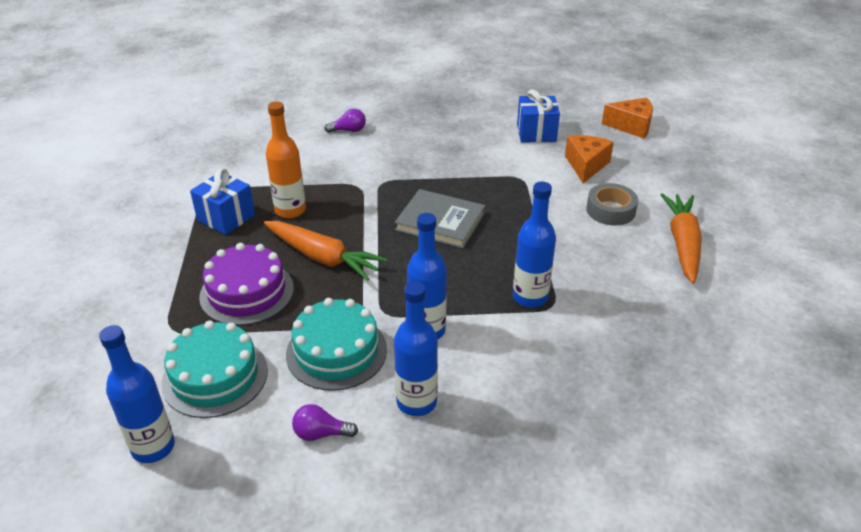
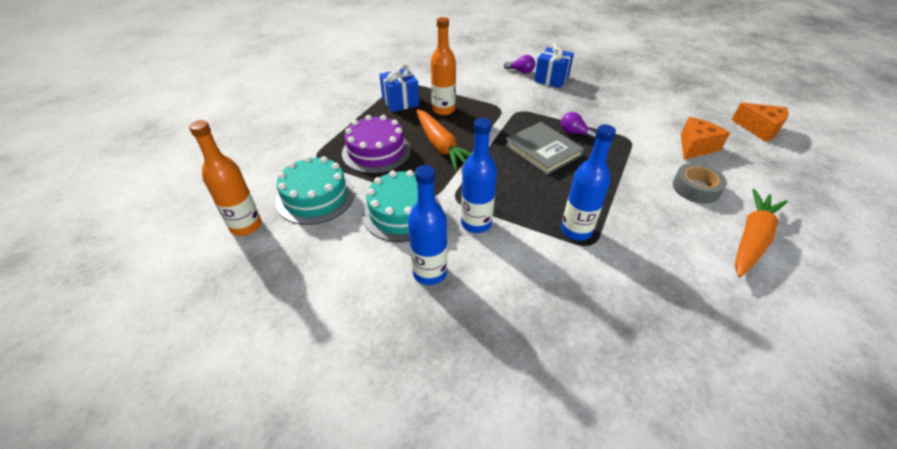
camera: 30 degrees right, 5 degrees up
(153, 447) = (246, 226): blue bottle -> orange bottle
(321, 433) = (348, 265): purple light bulb -> purple light bulb (574, 133)
(536, 133) = (666, 111): blue gift -> blue gift (551, 79)

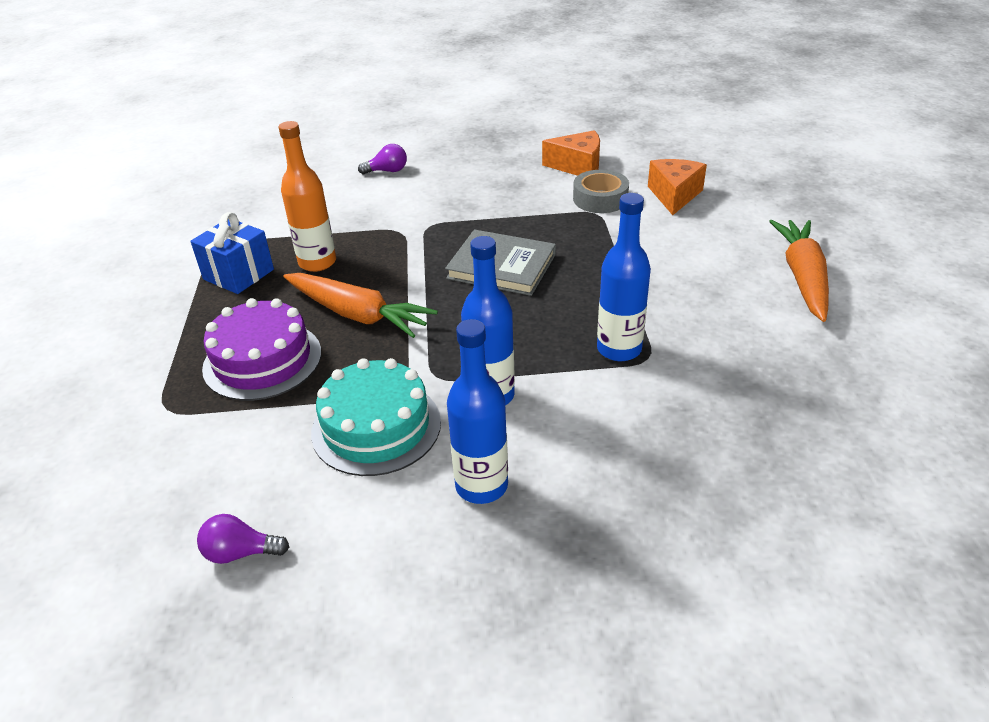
camera: 30 degrees left, 5 degrees down
(246, 226) = (135, 561): orange bottle -> none
(315, 197) = (219, 465): turquoise cake -> none
(551, 79) = (438, 168): blue gift -> none
(574, 133) = (523, 229): purple light bulb -> purple light bulb (240, 552)
(696, 188) = (709, 244): grey tape -> grey tape (600, 199)
(759, 129) = (724, 150): orange cheese -> orange cheese (578, 166)

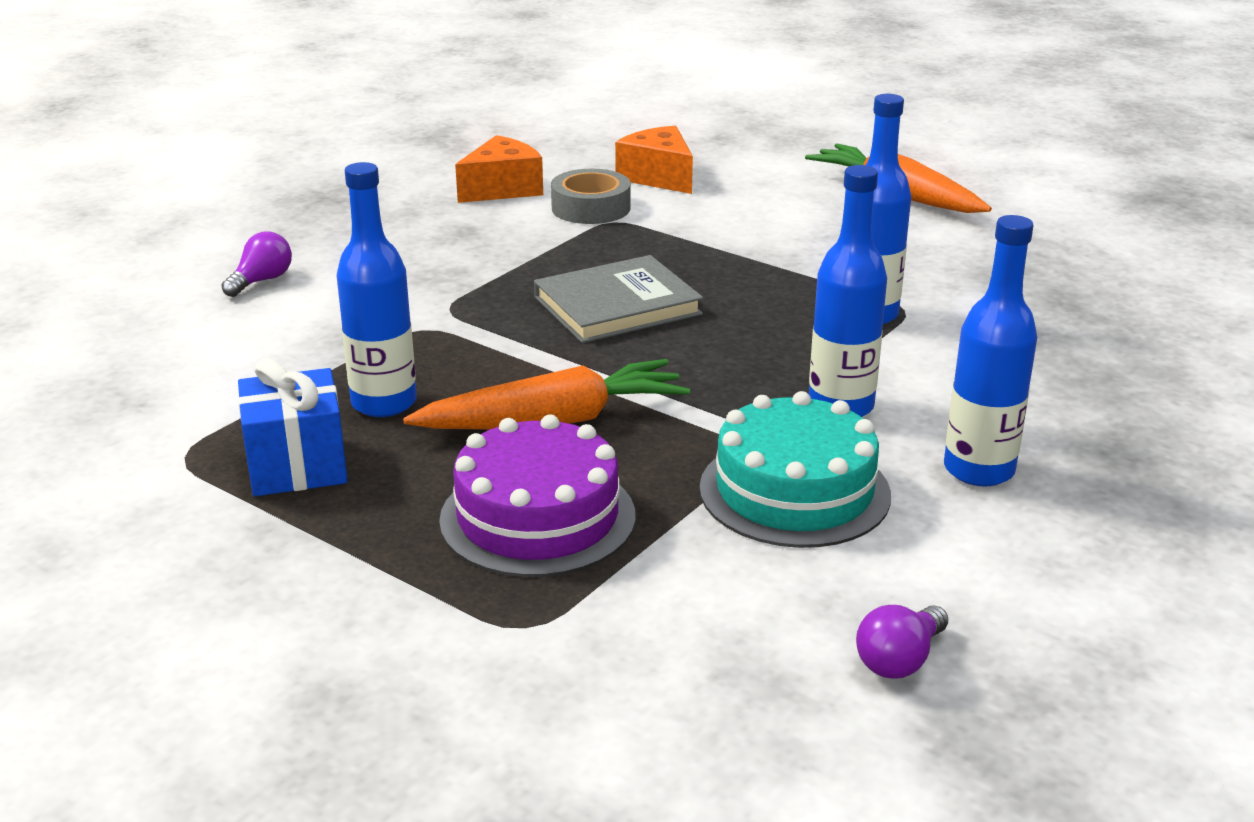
camera: 50 degrees left, 10 degrees down
(317, 262) = (384, 403): orange bottle -> blue bottle

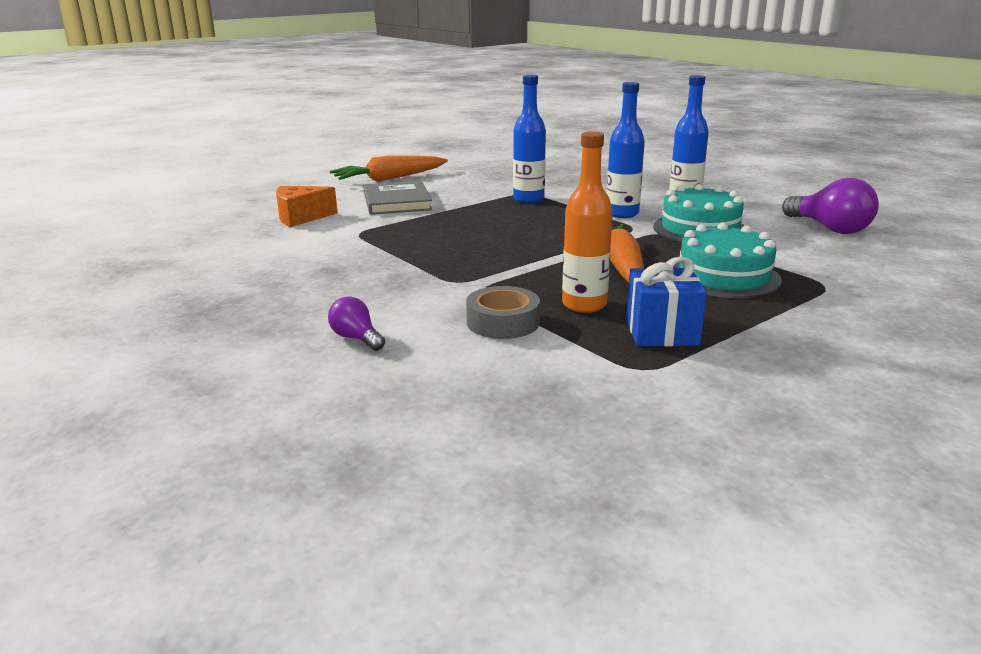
camera: 75 degrees left, 5 degrees down
(384, 403) = (584, 305): blue bottle -> orange bottle
(502, 189) = (266, 255): orange cheese -> none
(538, 517) = (724, 276): purple cake -> turquoise cake
(591, 208) = (330, 236): grey tape -> grey tape (503, 322)
(617, 306) = (483, 242): grey book -> grey book (397, 202)
(899, 660) = (830, 228): purple light bulb -> purple light bulb, size x1.82

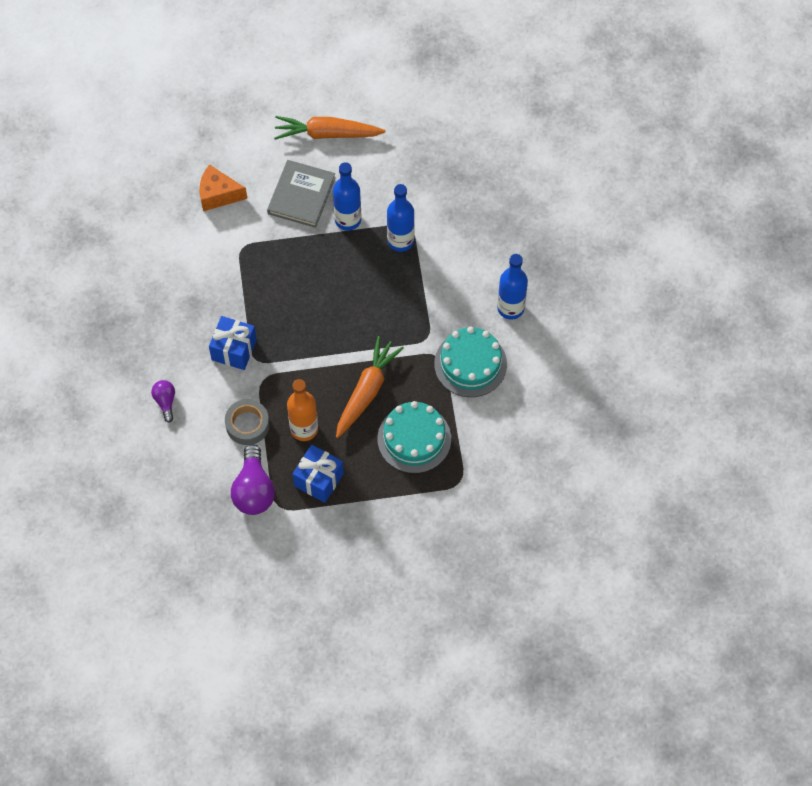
camera: 30 degrees right, 40 degrees up
(418, 282) = (234, 350): none -> blue gift
(622, 213) = (443, 307): blue bottle -> blue bottle (348, 220)
(830, 228) = (559, 412): purple light bulb -> purple light bulb (254, 490)

